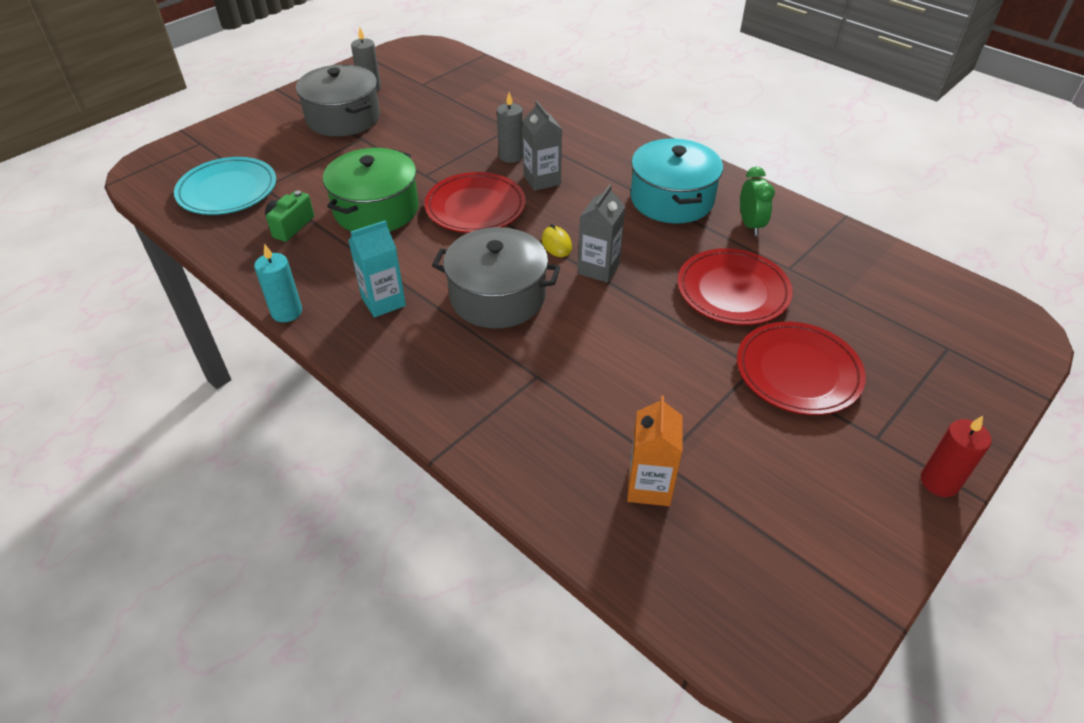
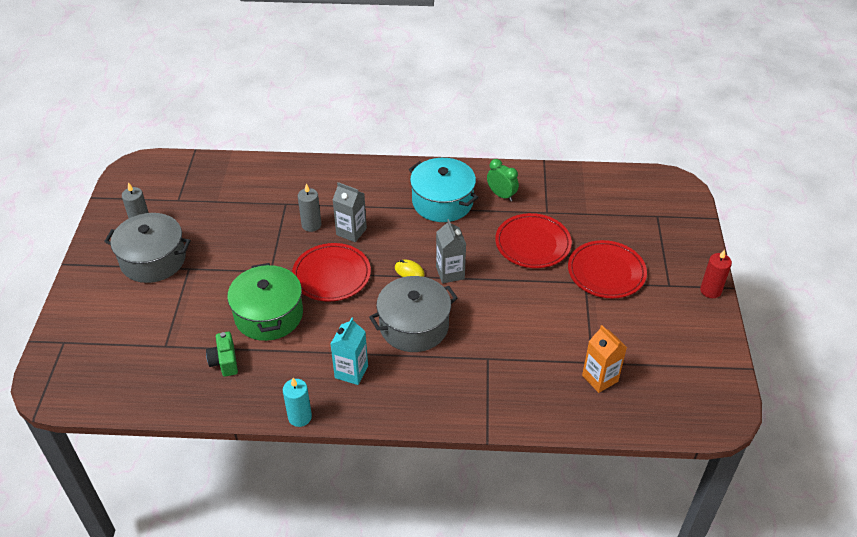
camera: 40 degrees left, 0 degrees up
(227, 190) = (141, 364): turquoise plate -> none

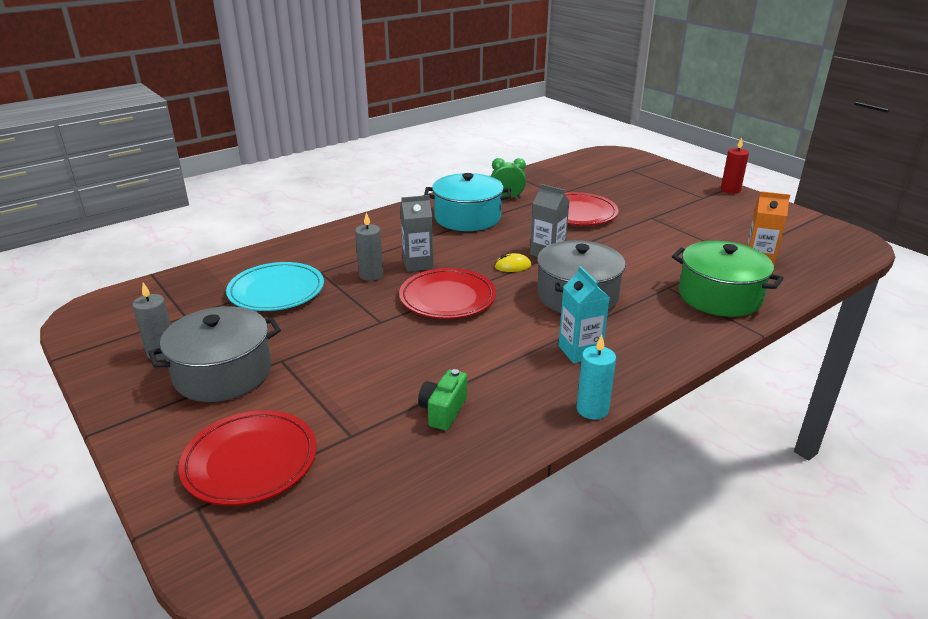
camera: 40 degrees left, 15 degrees down
(224, 361) = (443, 411): green camera -> green camera turned 75 degrees clockwise
(244, 207) = (276, 291): none -> turquoise plate
(269, 315) = (431, 352): green pot -> green pot (719, 296)
(606, 272) = (654, 207): red plate -> red plate (250, 461)

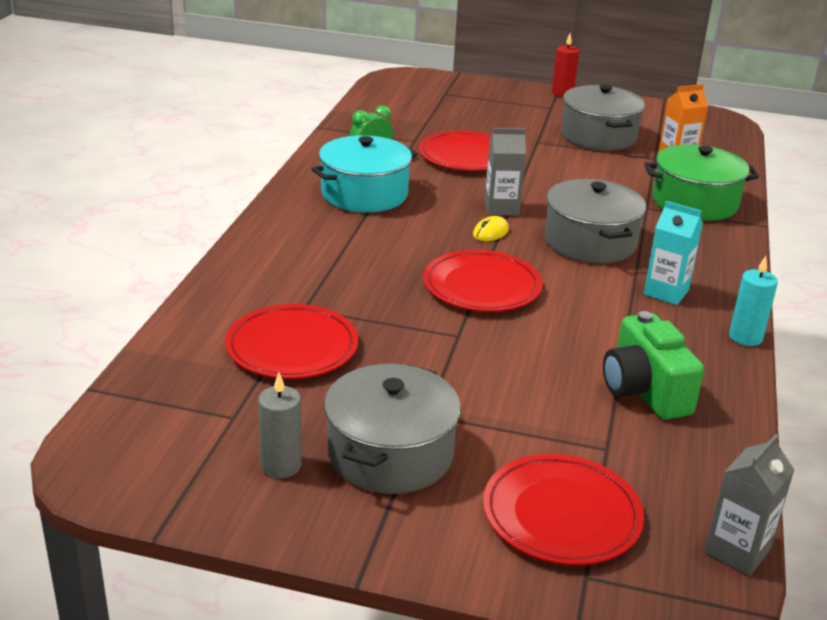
camera: 40 degrees left, 0 degrees up
(276, 291) = (292, 347): turquoise plate -> red plate
(371, 275) = (367, 291): grey candle -> none
(418, 264) = (396, 262): grey carton -> grey carton (737, 551)
(443, 411) = (644, 391): green camera -> green camera, size x1.62
(711, 226) = (598, 136): none -> grey pot

